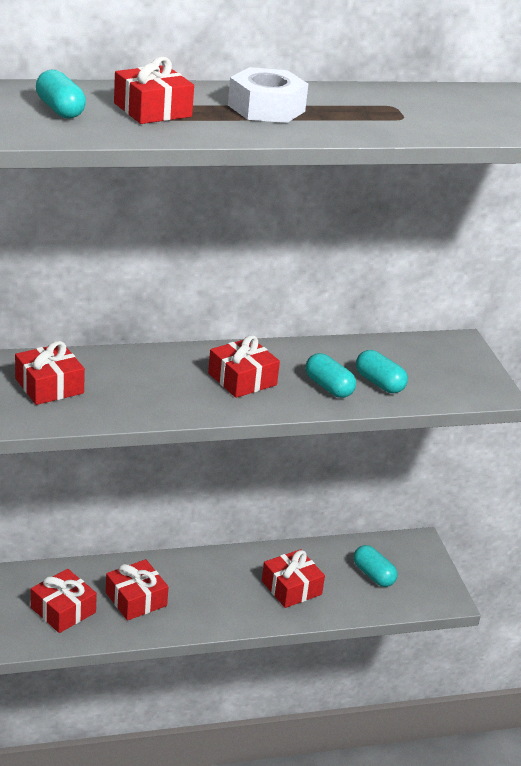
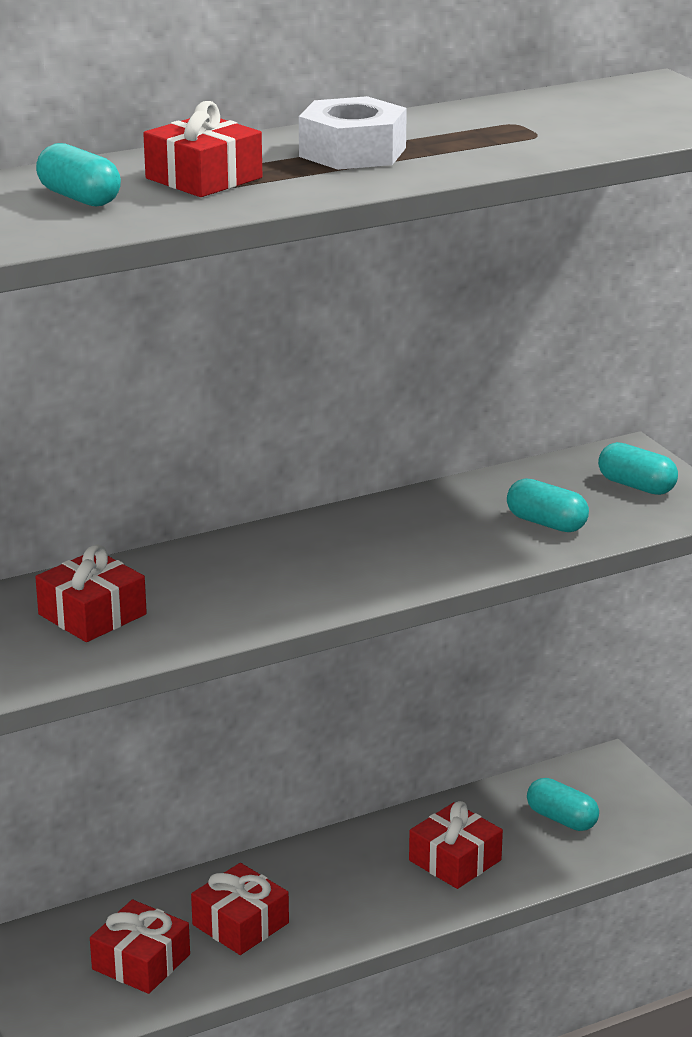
camera: 10 degrees left, 5 degrees down
(242, 379) = (357, 554): red gift -> none
(328, 387) = (481, 541): turquoise capsule -> turquoise capsule (636, 486)

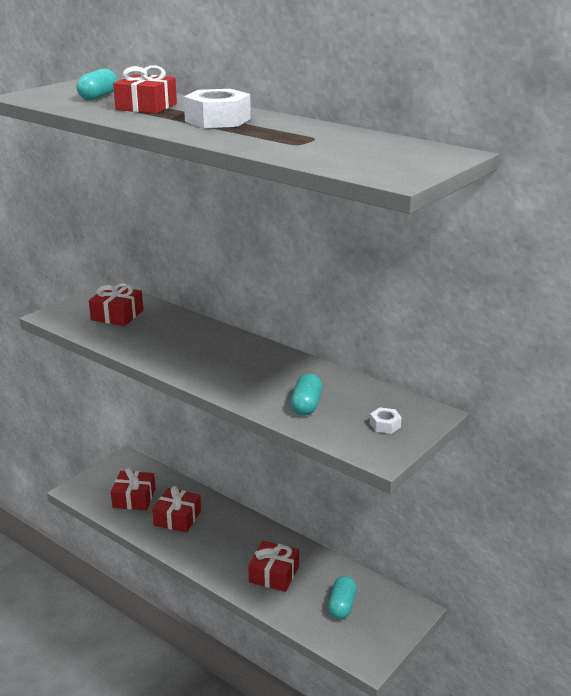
camera: 65 degrees right, 0 degrees up
(636, 486) = (385, 425): turquoise capsule -> white nut

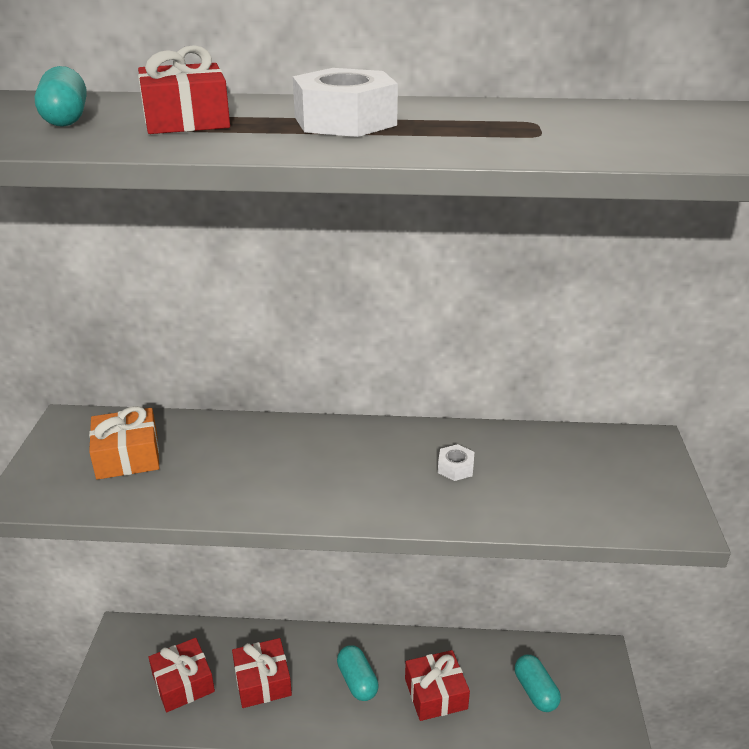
camera: 35 degrees left, 5 degrees up
(117, 315) = (127, 456): red gift -> orange gift
(306, 405) = (523, 491): turquoise capsule -> turquoise capsule (357, 681)
(385, 425) = (631, 479): white nut -> white nut (455, 468)

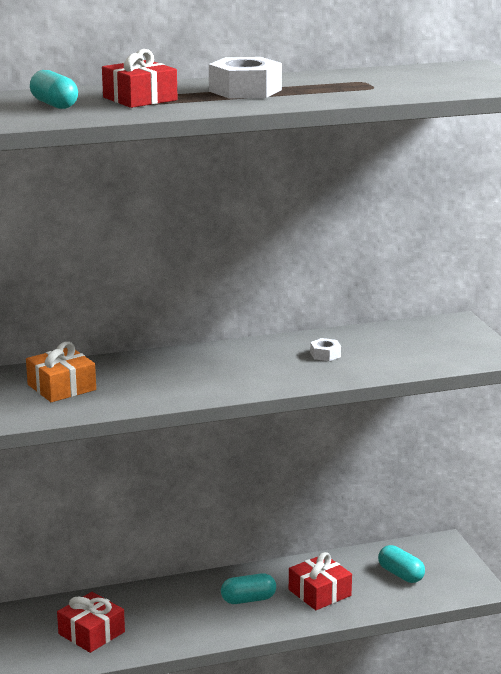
camera: 20 degrees left, 10 degrees down
(262, 681) = (164, 617): red gift -> none
(357, 681) = (248, 599): turquoise capsule -> turquoise capsule turned 60 degrees counterclockwise

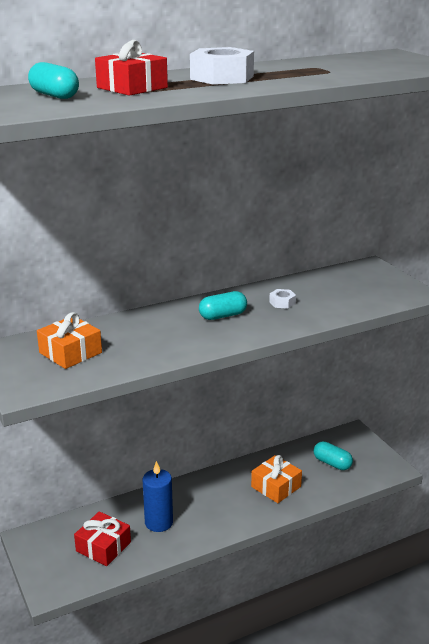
camera: 10 degrees left, 5 degrees up
(164, 615) = (159, 522): none -> blue candle
(248, 599) = (222, 499): turquoise capsule -> turquoise capsule (223, 316)
(319, 593) = (276, 487): red gift -> orange gift

